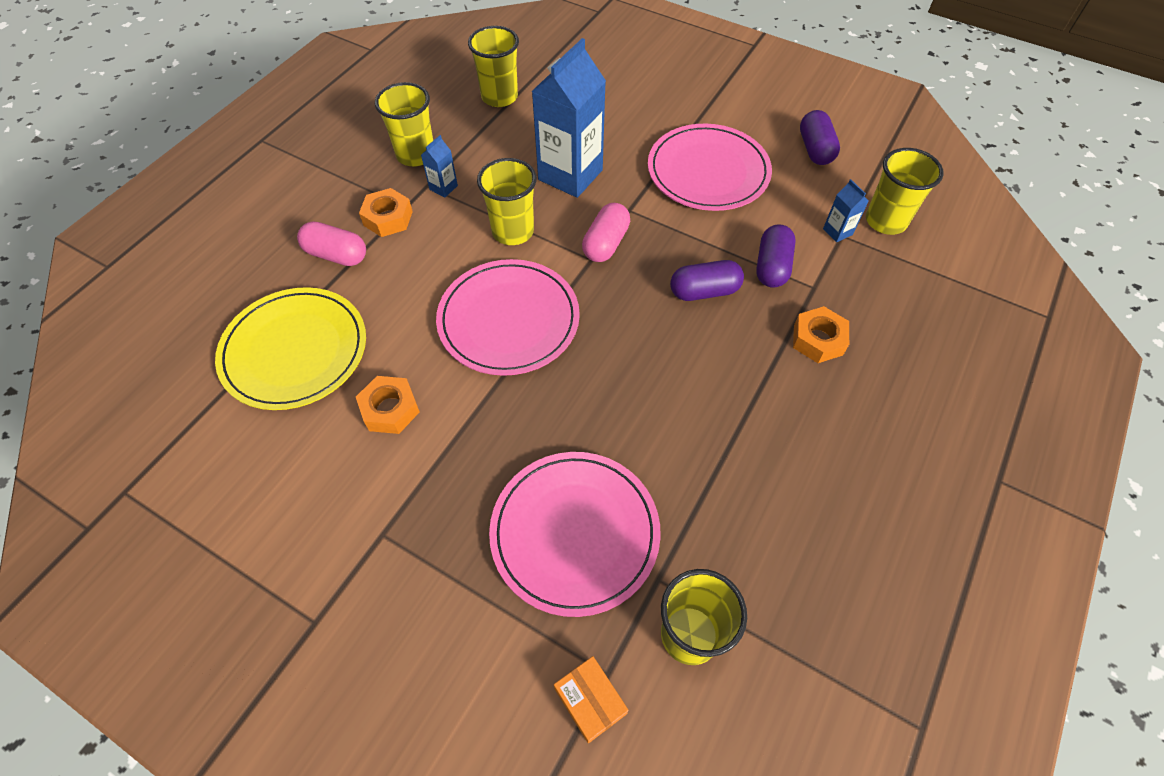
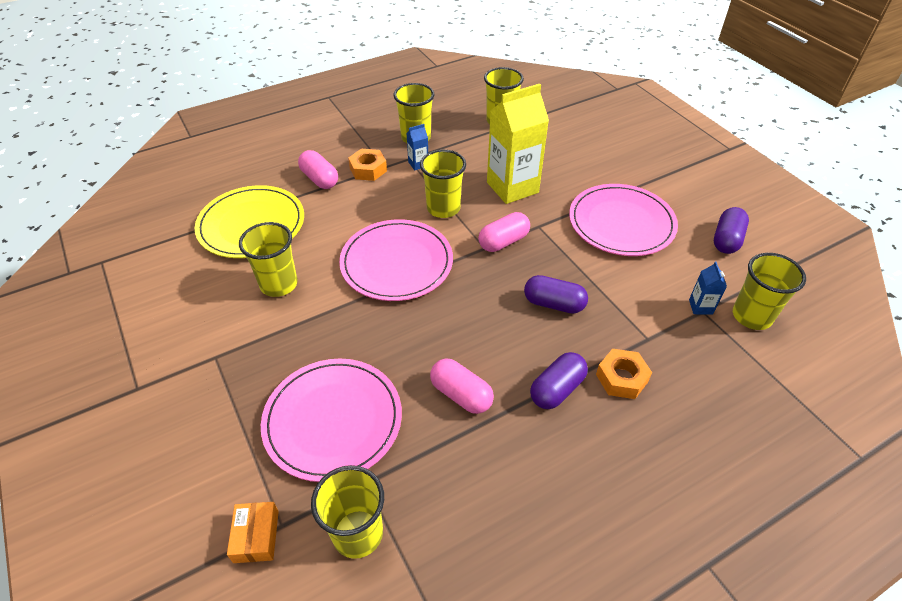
camera: 30 degrees right, 10 degrees down
(390, 409) = (279, 284): orange nut -> yellow cup
(570, 175) = (512, 187): blue carton -> yellow carton
(684, 435) = (461, 394): none -> pink capsule
(772, 267) = (623, 309): purple capsule -> purple capsule (557, 389)

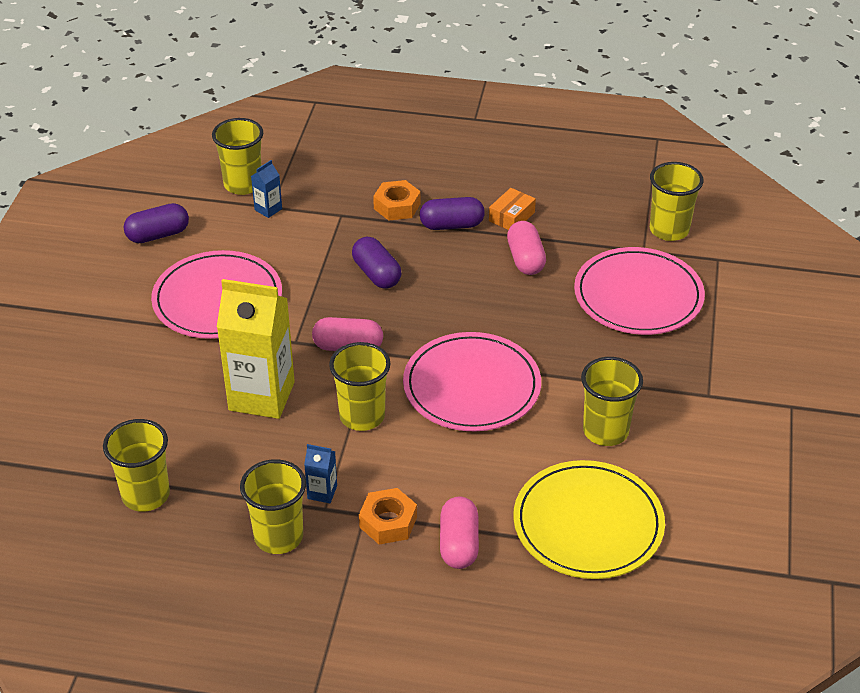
camera: 140 degrees left, 5 degrees down
(256, 536) = (738, 262): orange box -> orange box (511, 217)

